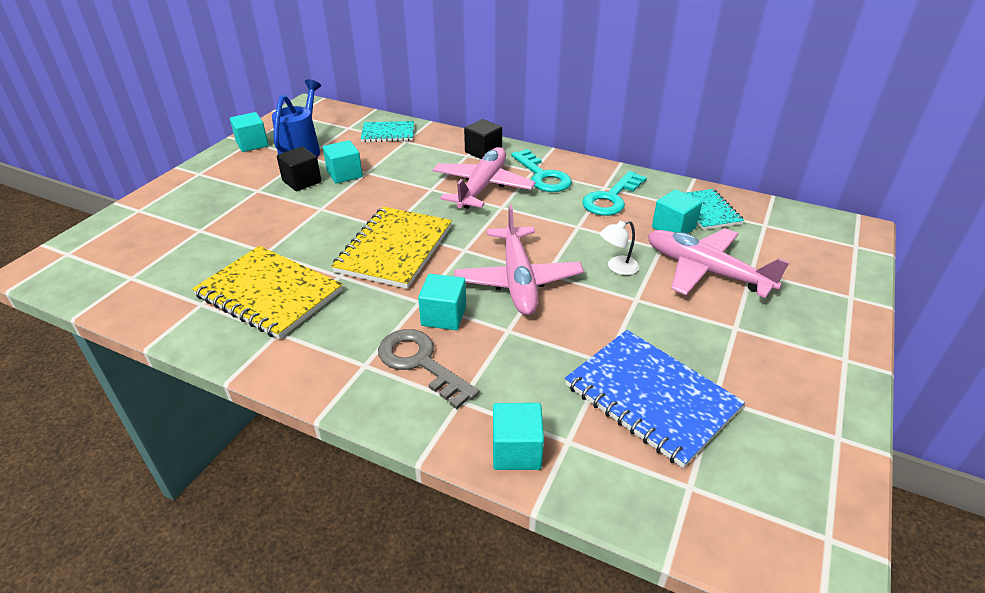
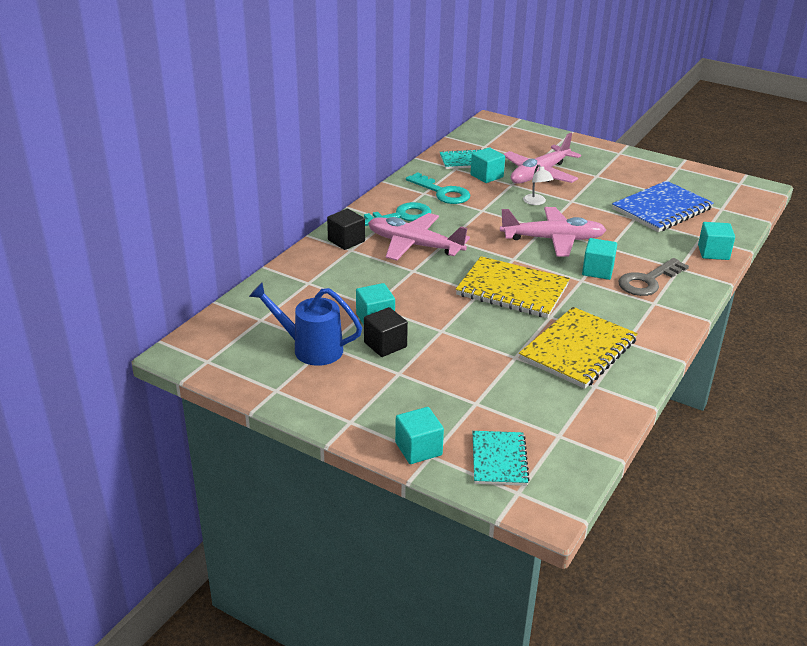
camera: 85 degrees left, 5 degrees down
(252, 144) = (282, 388): turquoise cube -> turquoise cube (418, 449)
(388, 133) = (286, 293): turquoise notebook -> turquoise notebook (499, 460)

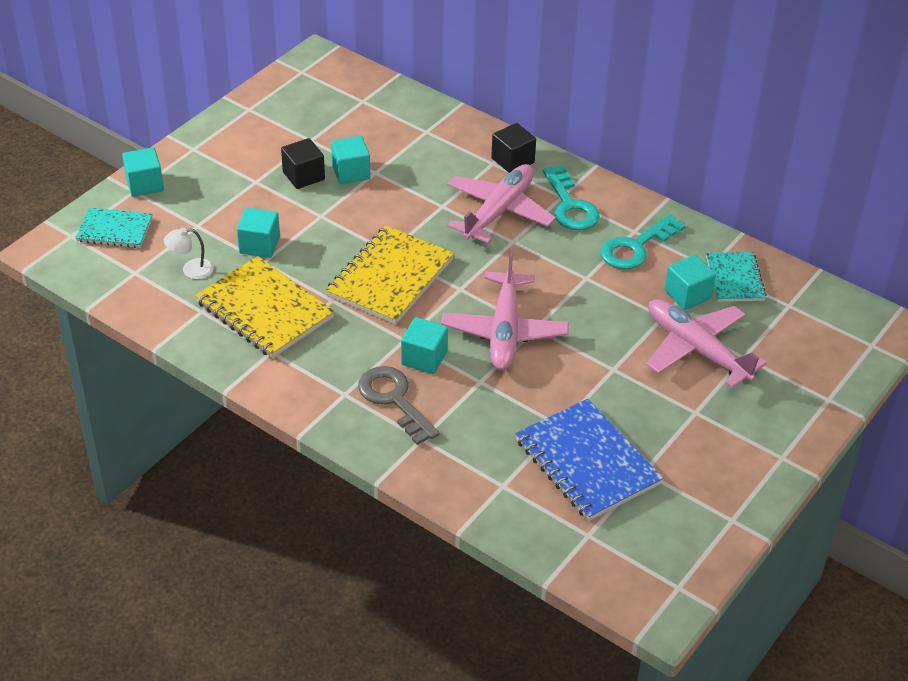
camera: 95 degrees right, 10 degrees up
(310, 349) = (307, 129): blue watering can -> none
(536, 202) = (608, 332): white lamp -> white lamp (191, 270)
(713, 252) = (458, 486): turquoise cube -> turquoise cube (259, 245)

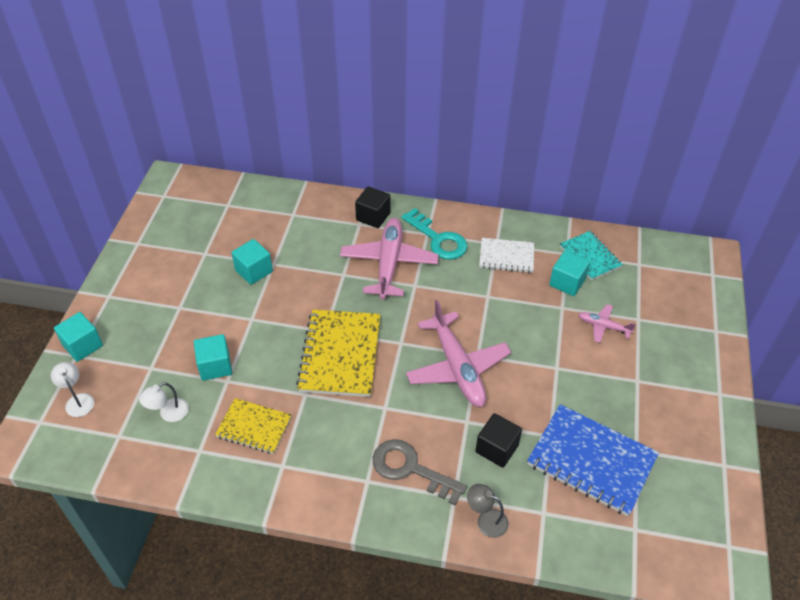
camera: 25 degrees left, 5 degrees up
(114, 230) = (78, 400): turquoise notebook -> white lamp
(264, 310) = (254, 427): yellow notebook -> yellow notebook, size x0.60
(303, 176) = (217, 288): black cube -> black cube (497, 448)
(424, 358) = (411, 418): turquoise cube -> none
(440, 469) = (486, 520): none -> grey lamp
(636, 247) = (506, 257): turquoise key -> white notebook
(697, 350) = (603, 326): pink plane -> pink plane, size x0.49

